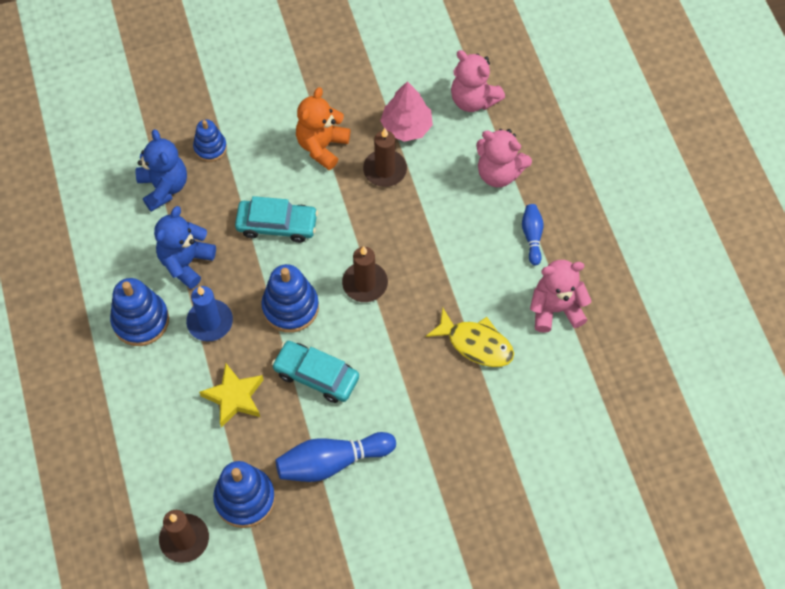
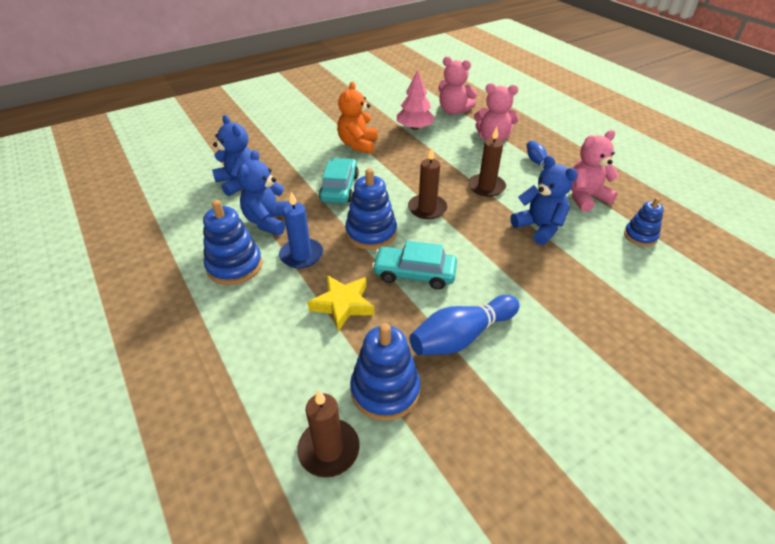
camera: 15 degrees left, 20 degrees down
(210, 148) = (271, 157): blue stacking toy -> blue stacking toy (640, 236)
(277, 225) = (339, 188): turquoise car -> turquoise car turned 75 degrees counterclockwise
(385, 170) = (410, 149): brown candle -> brown candle (486, 187)
(476, 344) = (539, 228): yellow fish -> blue teddy bear

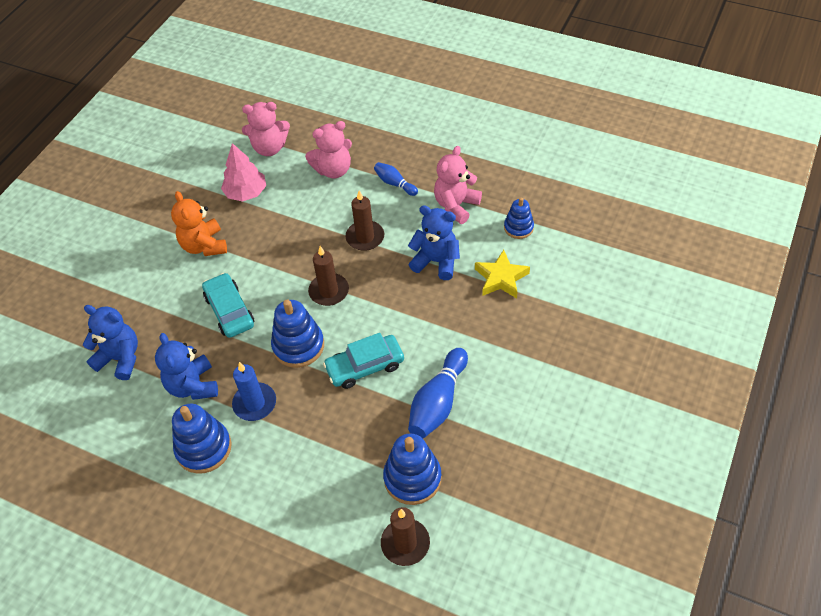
camera: 30 degrees left, 10 degrees up
(343, 305) = (328, 429): yellow star -> yellow star (501, 278)

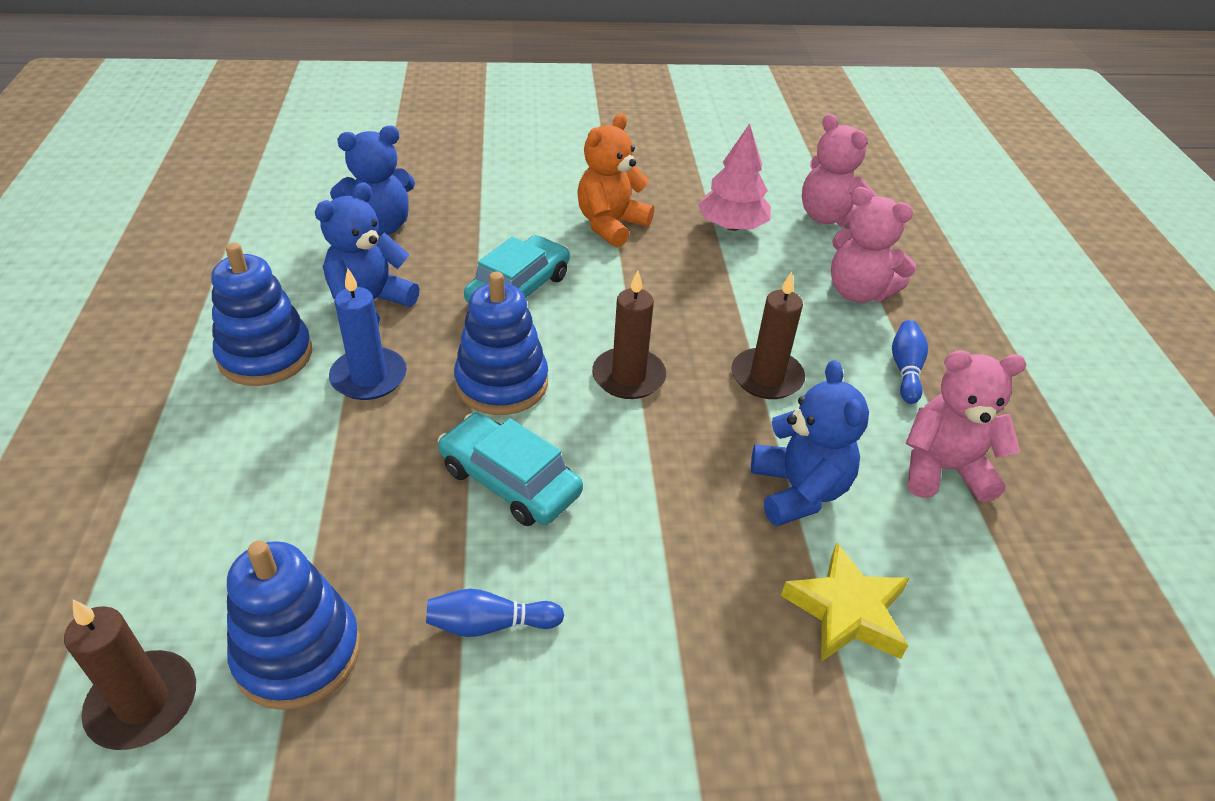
camera: 55 degrees right, 10 degrees down
(120, 358) = (380, 226): blue teddy bear -> blue teddy bear turned 75 degrees clockwise
(438, 402) = (490, 624): blue bowling pin -> blue bowling pin, size x0.56
(518, 227) = (991, 591): blue stacking toy -> none

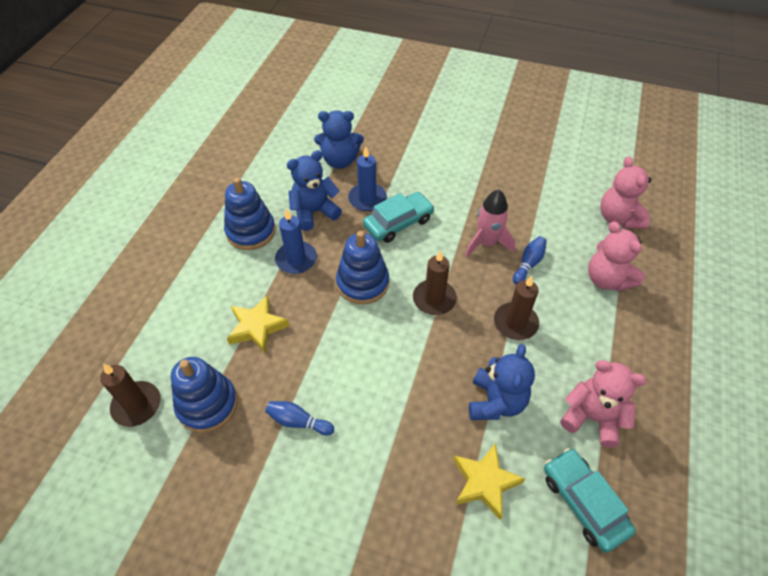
camera: 25 degrees right, 10 degrees up
(342, 497) = (257, 327): none -> yellow star
(452, 268) = (367, 199): none -> blue candle
(510, 481) = (341, 344): turquoise car -> turquoise car (583, 502)
(611, 225) = (472, 190): orange teddy bear -> none
(668, 285) = (487, 243): none -> pink rocket
(732, 226) = (549, 209): pink tree -> none
(905, 370) = (607, 343): blue bowling pin -> blue bowling pin (528, 264)

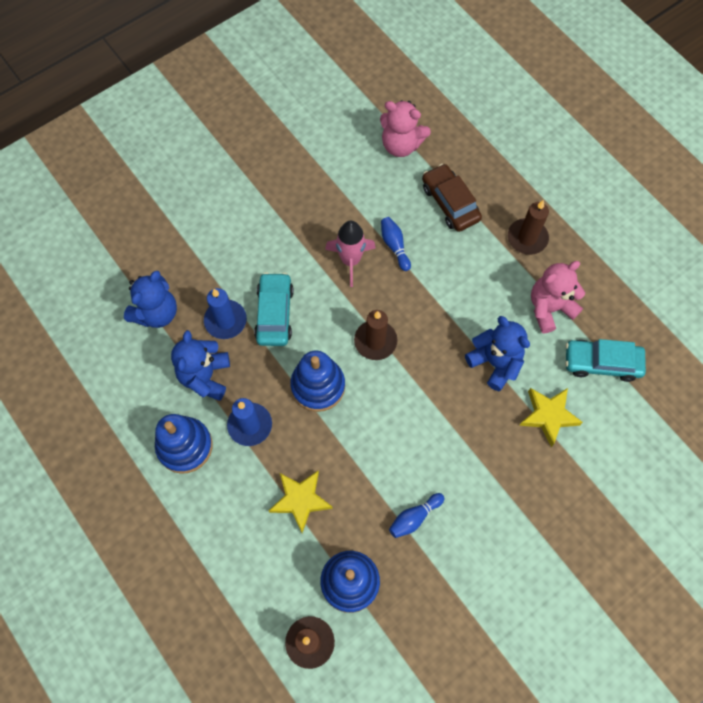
camera: 55 degrees left, 15 degrees up
(515, 323) = (440, 298): brown candle -> brown candle (527, 238)
(607, 279) = (450, 203): pink teddy bear -> brown car

